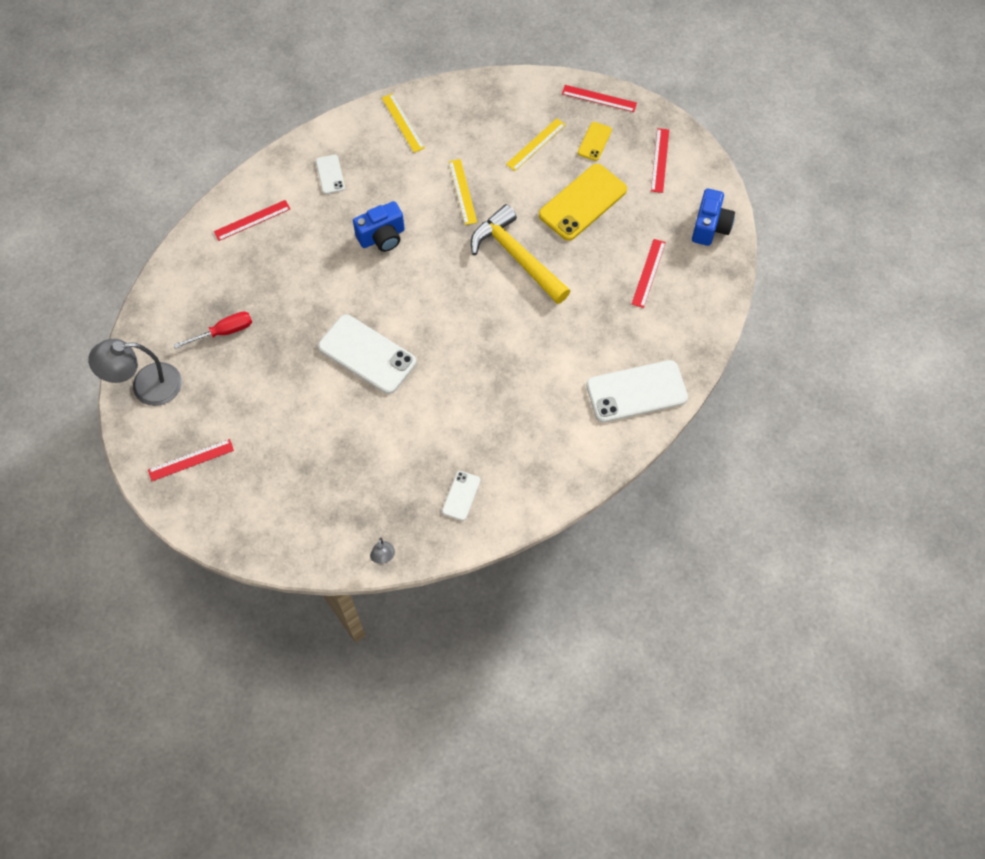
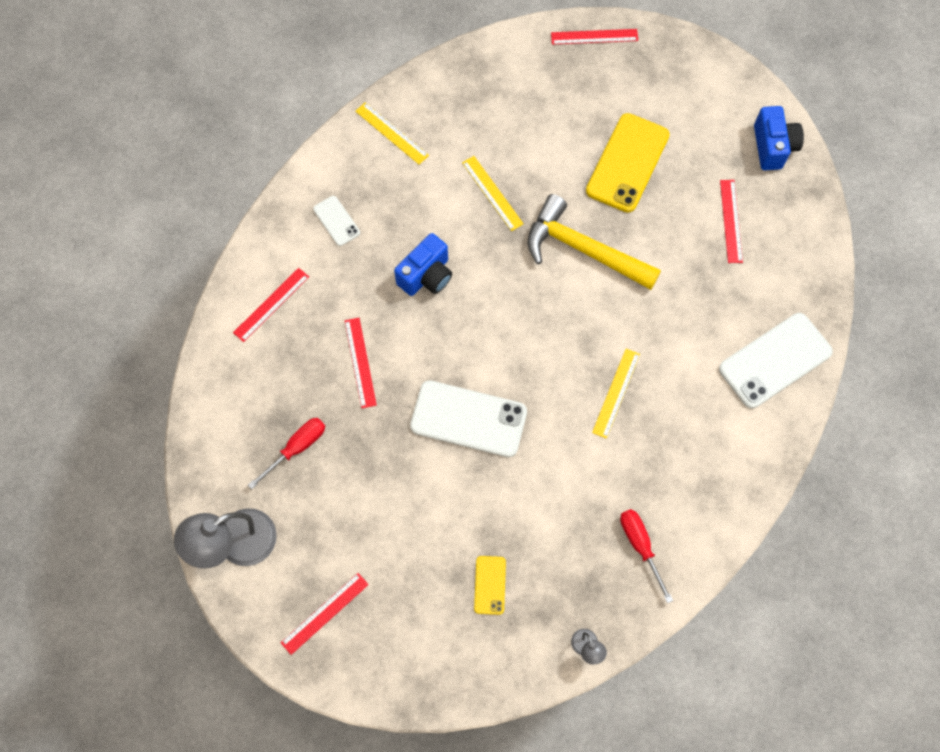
camera: 20 degrees left, 5 degrees up
(461, 495) = (640, 546): white phone -> red screwdriver
(535, 144) = (548, 112): yellow ruler -> yellow ruler (616, 393)
(594, 141) = (610, 88): yellow phone -> yellow phone (490, 585)
(660, 160) = (689, 87): red ruler -> red ruler (360, 362)

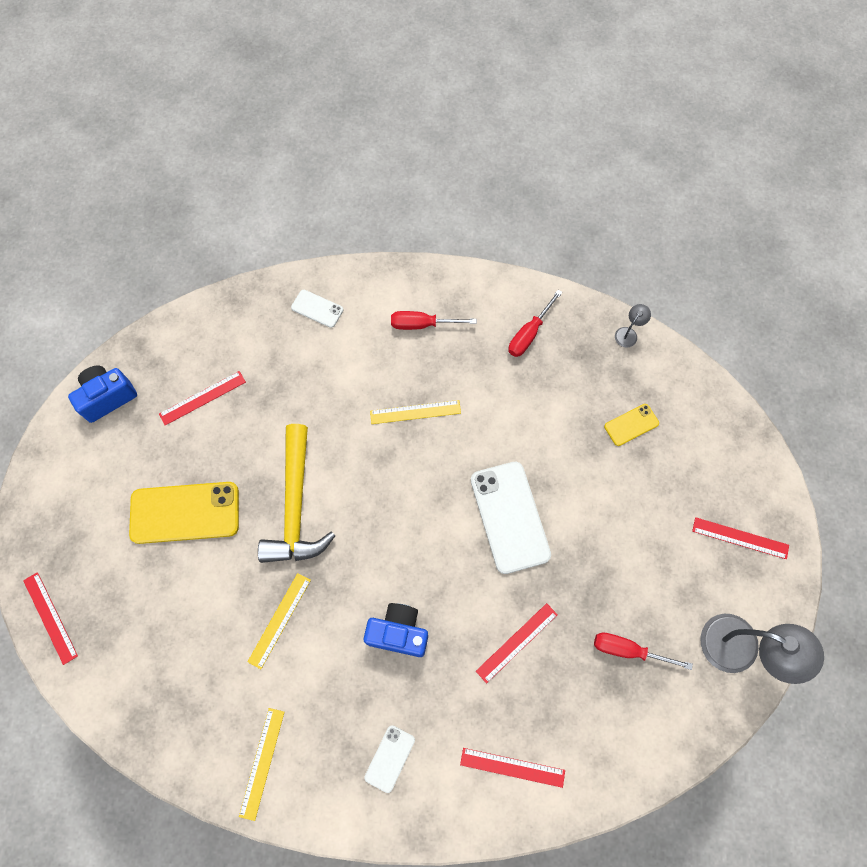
camera: 120 degrees left, 0 degrees up
(706, 449) = (422, 324): none -> red screwdriver
(775, 360) = (317, 308): white phone -> white phone, size x0.50

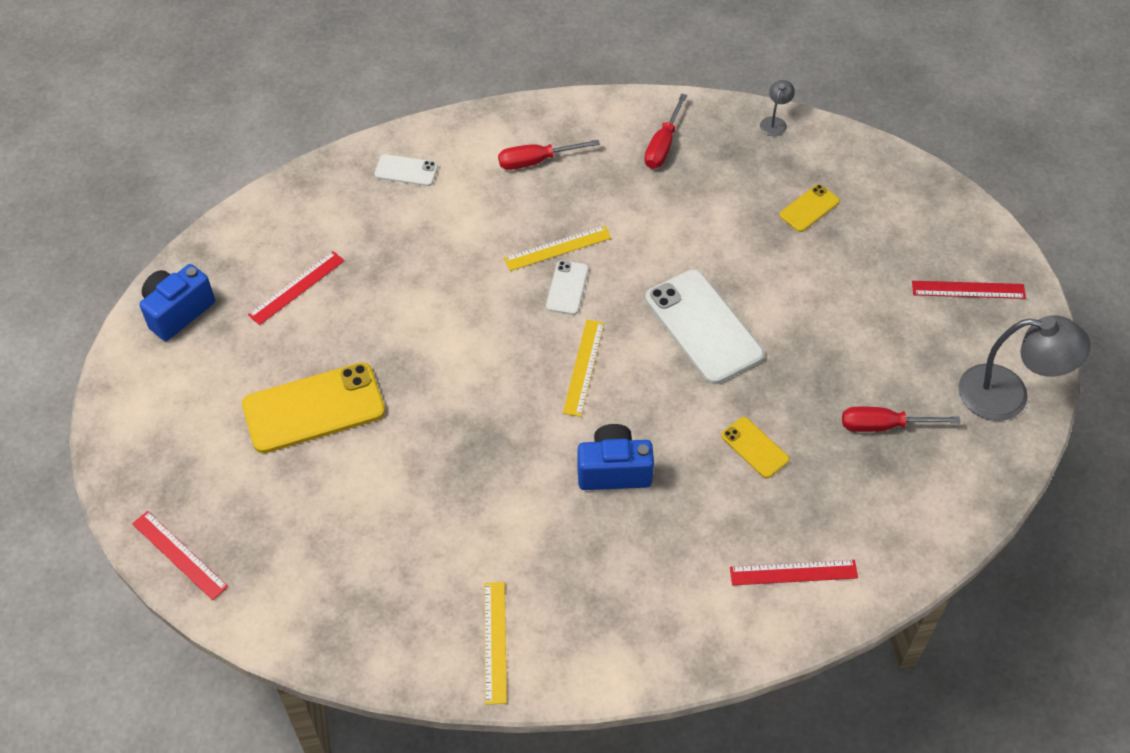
camera: 15 degrees left, 15 degrees down
(279, 620) = (466, 491): yellow ruler -> yellow ruler (583, 367)
(295, 506) = (447, 371): yellow hammer -> none
(389, 758) = (647, 599): white phone -> white phone (567, 288)
(516, 642) = (754, 448): red ruler -> yellow phone

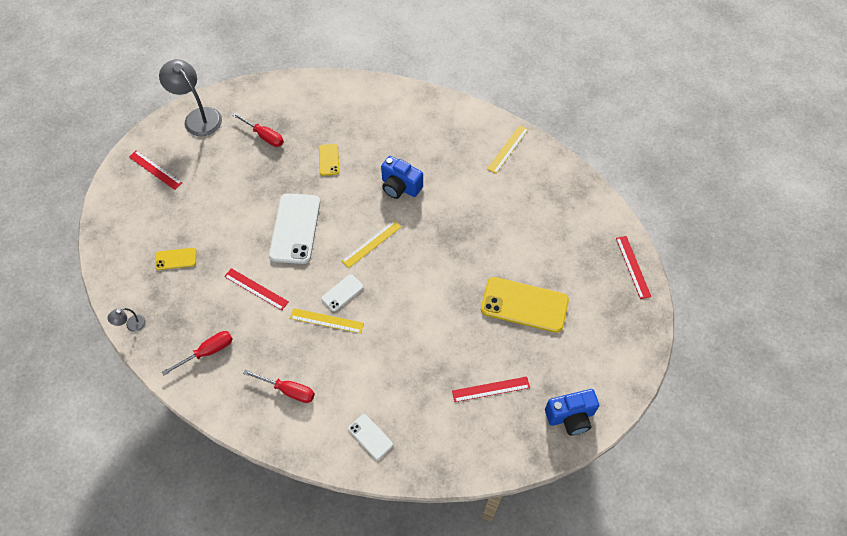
camera: 145 degrees left, 5 degrees up
(793, 573) = (363, 105): red ruler -> red ruler (256, 289)

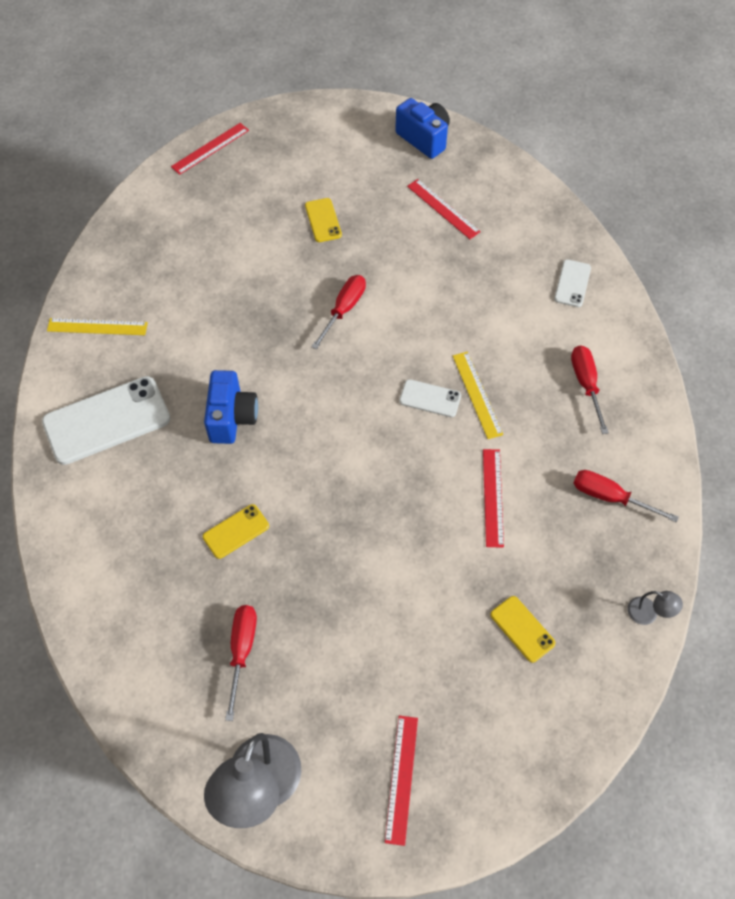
camera: 120 degrees left, 0 degrees up
(295, 228) = (375, 506): white phone -> white phone (106, 420)
(371, 244) = (340, 404): yellow ruler -> none
(440, 280) = (344, 309): none -> red screwdriver
(524, 305) = (323, 220): yellow phone -> yellow phone, size x0.50

